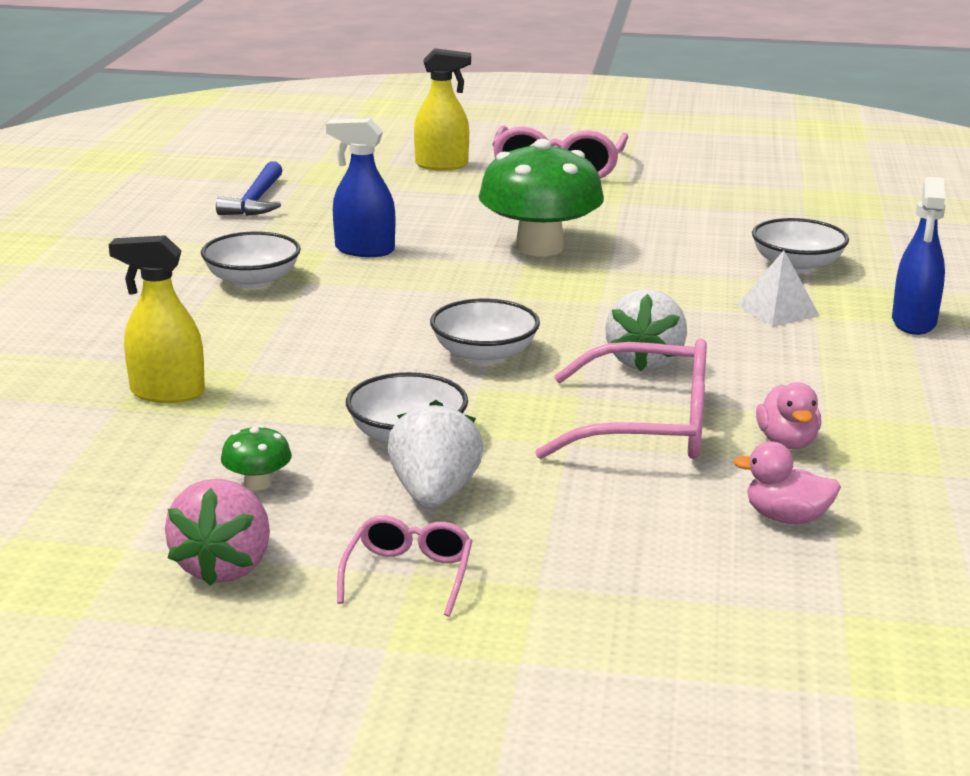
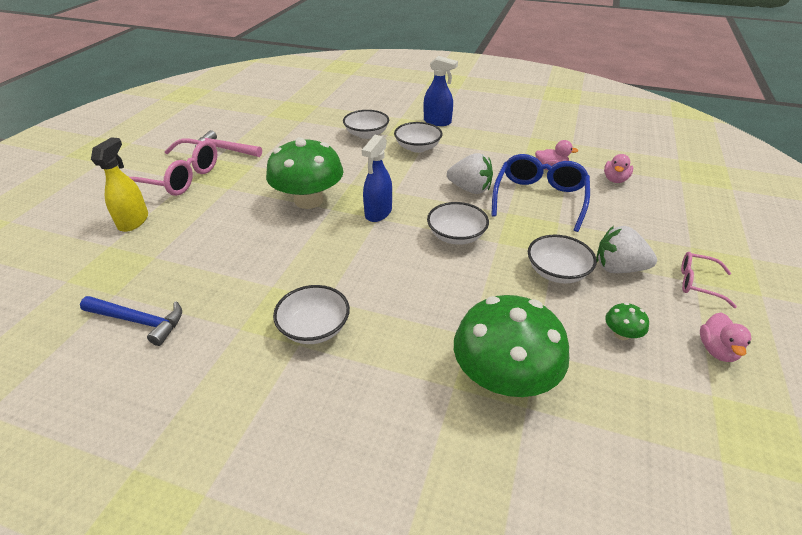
camera: 80 degrees left, 15 degrees up
(167, 393) = (504, 378): yellow spray bottle -> green mushroom
(224, 567) = (717, 350): pink strawberry -> pink duck
(364, 250) = (280, 269): blue spray bottle -> blue spray bottle (378, 213)
(646, 426) = (539, 199): pink glasses -> blue glasses
(659, 180) = (225, 149): none -> pink hammer
(777, 310) = (417, 148): white pyramid -> white bowl

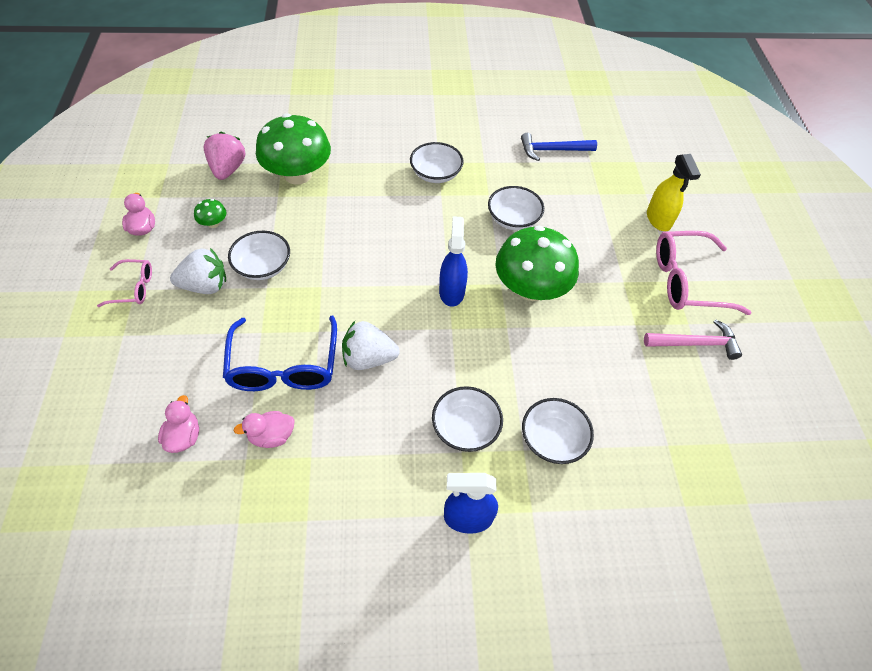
camera: 155 degrees right, 15 degrees up
(456, 236) = (363, 283): white bowl -> white bowl (513, 219)
(613, 418) = (228, 169): none -> pink strawberry

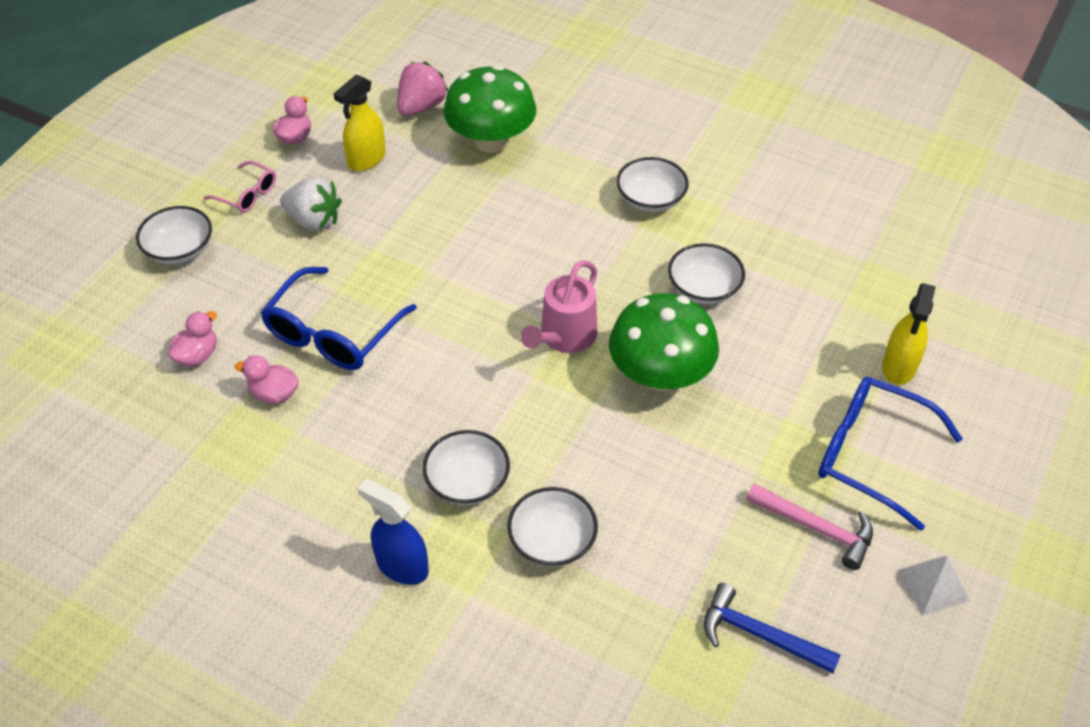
camera: 35 degrees right, 5 degrees down
(213, 223) = (366, 159): green mushroom -> yellow spray bottle
(263, 266) = (383, 225): white bowl -> white bowl (180, 250)
(368, 358) = (421, 365): white strawberry -> none
(451, 291) = (564, 337): blue spray bottle -> pink watering can
(552, 150) = (825, 227): blue hammer -> blue hammer (760, 635)
(688, 281) = (872, 455): pink glasses -> blue glasses
(780, 345) = (933, 585): none -> white pyramid

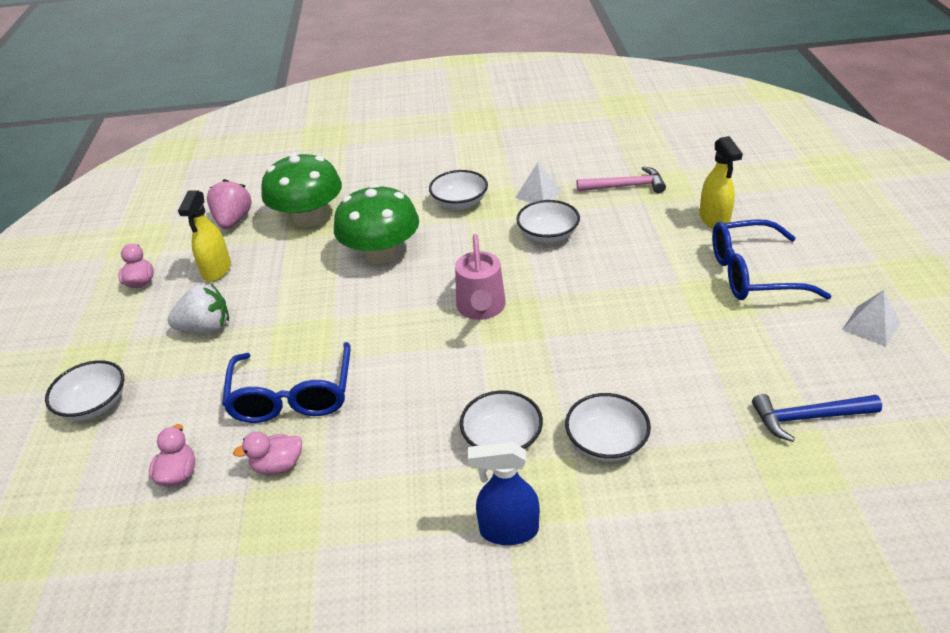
camera: 30 degrees left, 10 degrees down
(246, 194) = (127, 337): pink glasses -> none
(660, 374) = (571, 297): green mushroom -> green mushroom (381, 254)
(740, 231) = (538, 194): none -> white pyramid
(816, 528) = (768, 332): pink hammer -> pink hammer (625, 186)

